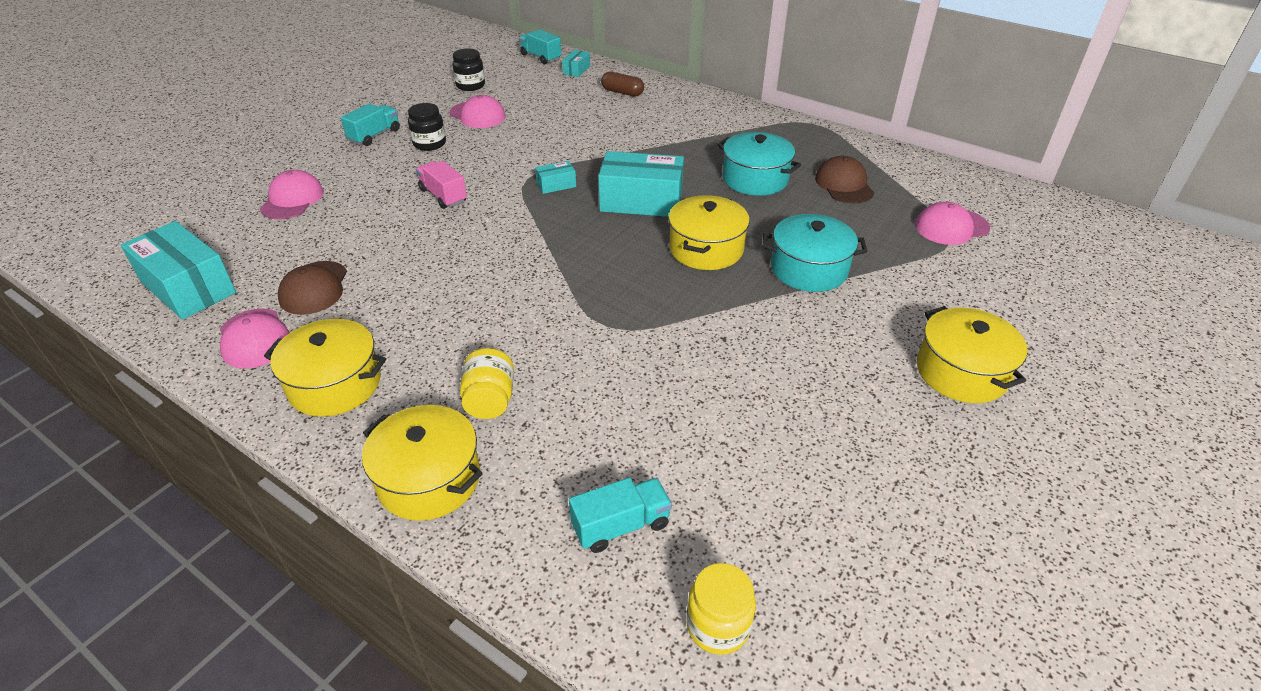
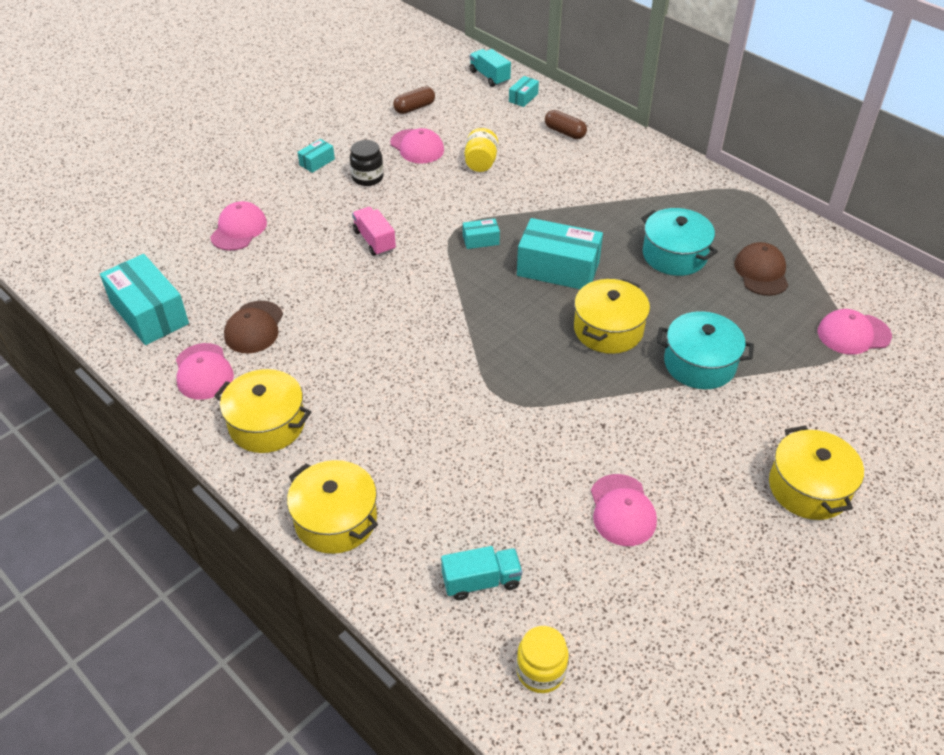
camera: 10 degrees right, 5 degrees up
(374, 135) = (317, 162): turquoise truck -> turquoise box
(470, 85) = (414, 108): black jar -> brown capsule
(490, 400) = (392, 457): yellow jar -> yellow jar (481, 163)
(768, 422) = (622, 510): none -> pink cap

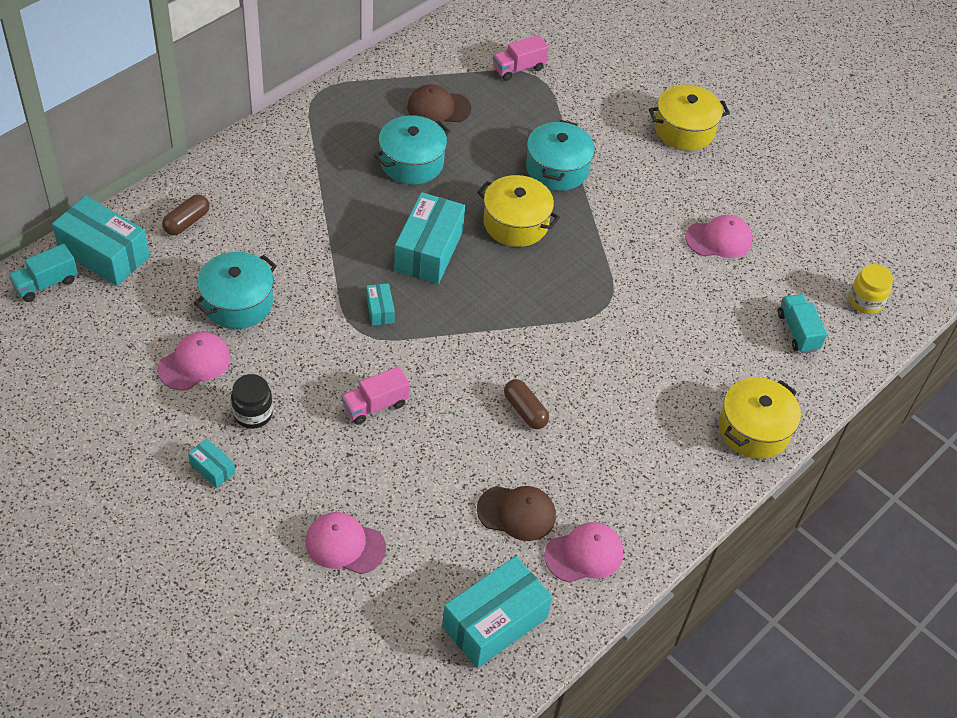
camera: 95 degrees left, 5 degrees up
(267, 424) = (651, 490): yellow pot -> none
(414, 108) = (104, 364): brown capsule -> brown capsule (525, 411)
(481, 163) = (237, 303): yellow jar -> turquoise pot
(523, 98) = (104, 253): turquoise box -> turquoise box, size x2.15
(853, 334) = (518, 68): pink cap -> pink truck

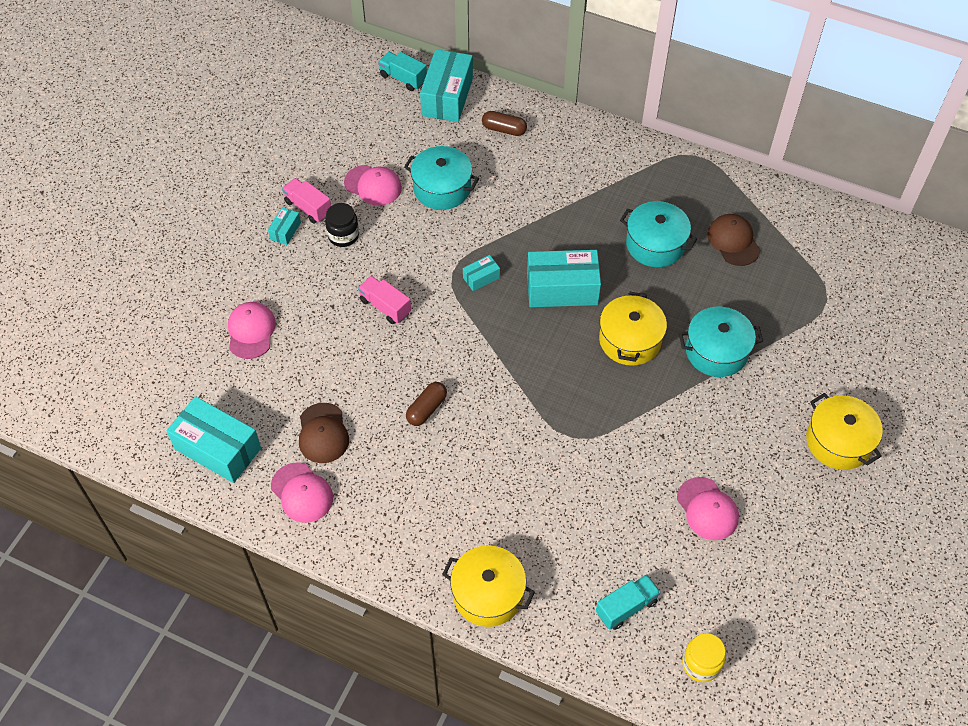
camera: 75 degrees right, 5 degrees up
(518, 68) = (826, 283): pink truck -> pink truck (308, 208)

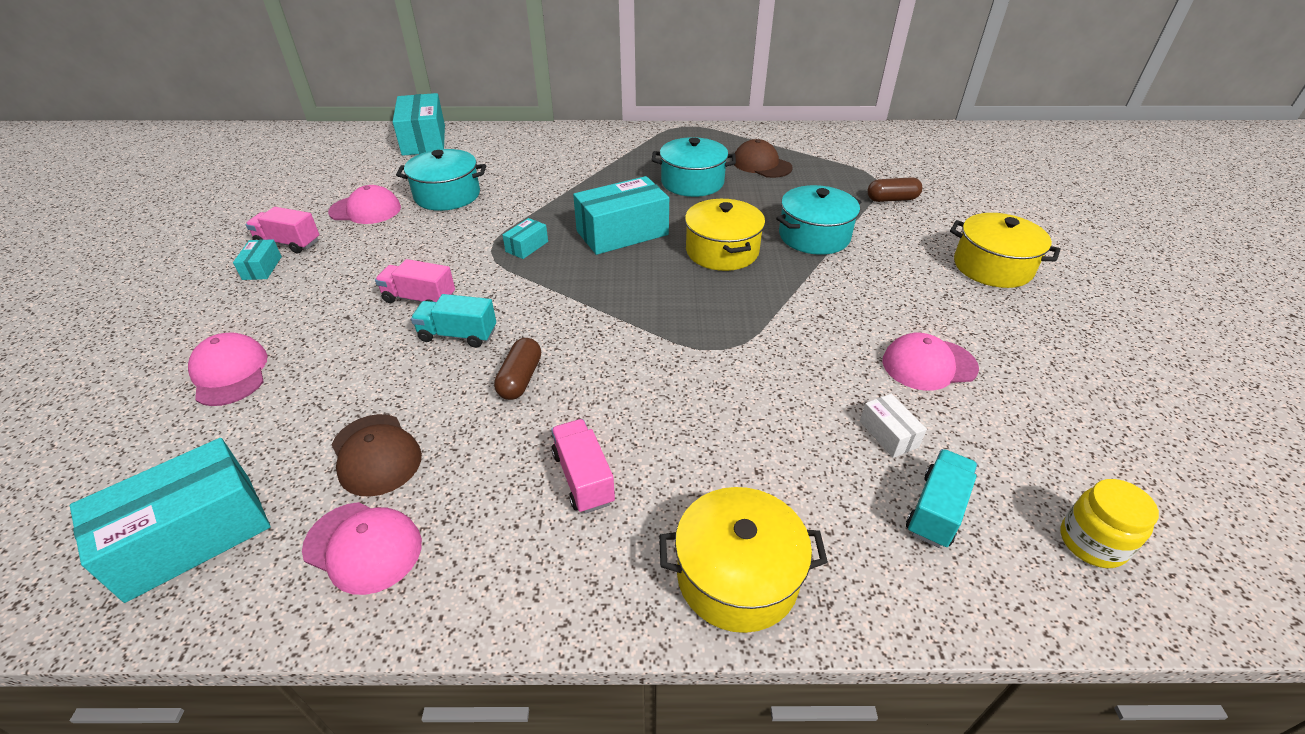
camera: 25 degrees left, 15 degrees down
(218, 449) = (191, 536): turquoise box -> turquoise box turned 45 degrees counterclockwise
(343, 235) = (342, 254): black jar -> none
(403, 78) = (372, 138): turquoise truck -> turquoise truck (458, 335)
(434, 499) = (583, 478): none -> pink truck
(504, 129) = (493, 147): brown capsule -> brown capsule (892, 199)
(637, 548) = (888, 434): none -> white box
(707, 509) = (928, 365): pink cap -> pink cap turned 135 degrees clockwise

